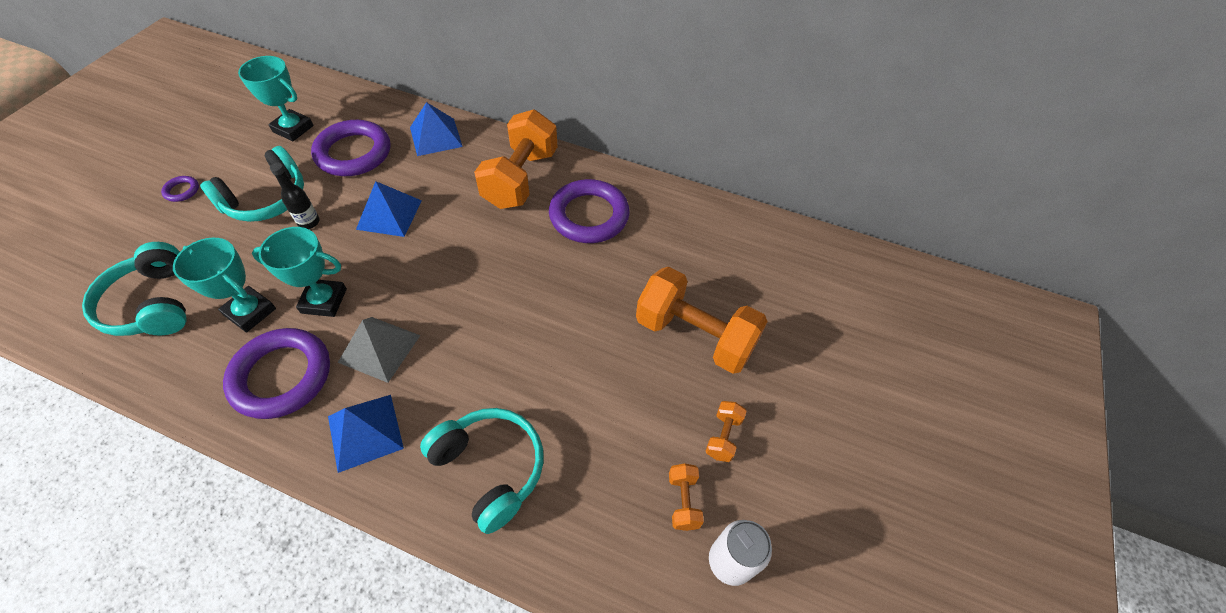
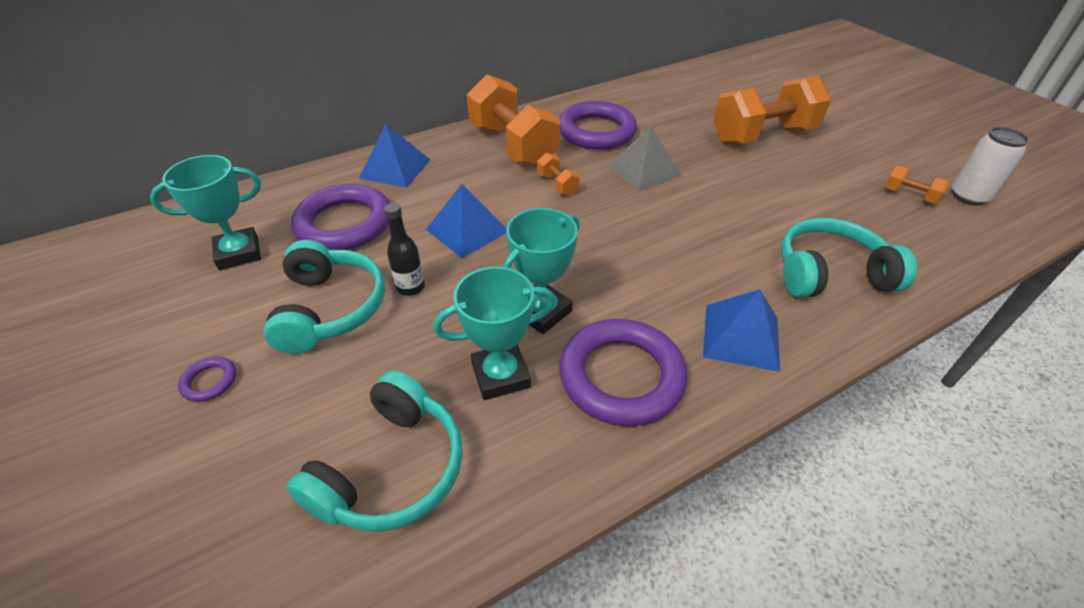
camera: 50 degrees left, 10 degrees down
(152, 304) = (391, 469): turquoise headphones -> turquoise headphones turned 75 degrees counterclockwise
(379, 348) = (642, 293): grey pyramid -> grey pyramid (644, 170)
(723, 436) = (862, 159): orange dumbbell -> orange dumbbell (557, 185)

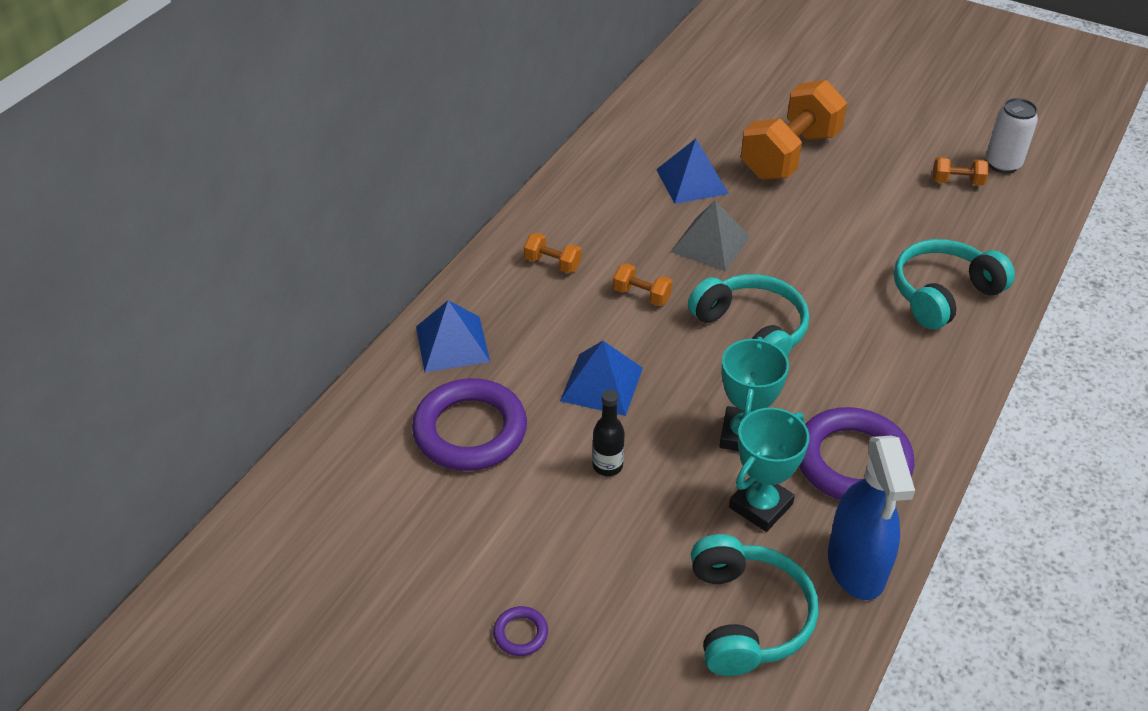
camera: 30 degrees left, 0 degrees up
(239, 253) = (395, 510): turquoise trophy -> none
(330, 309) = (554, 520): turquoise headphones -> turquoise headphones (751, 331)
(513, 146) = (552, 263): orange dumbbell -> orange dumbbell, size x0.43
(538, 476) = (856, 566): none -> blue spray bottle
(596, 131) = (623, 211): purple ring -> none
(741, 336) = (915, 384): blue pyramid -> blue pyramid (691, 181)

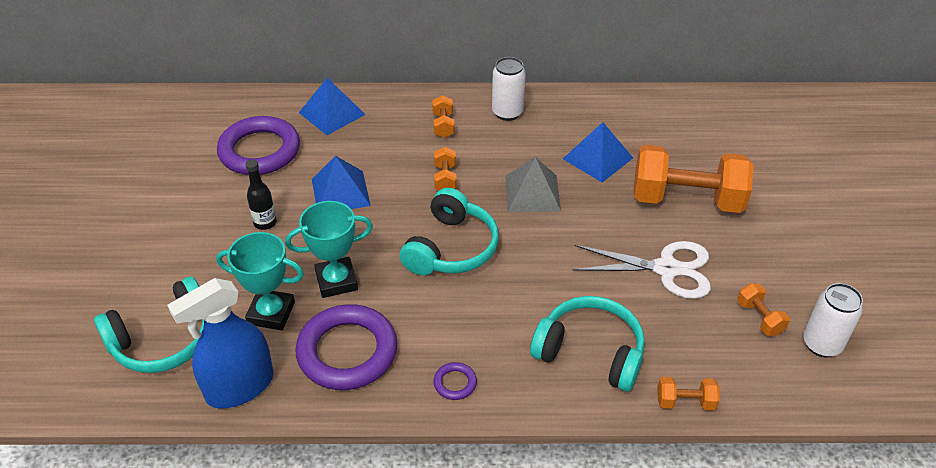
camera: 60 degrees right, 0 degrees up
(520, 633) = (104, 236): purple ring -> purple ring (455, 383)
(571, 210) = (507, 113): none -> white can
(869, 206) = (666, 269): none -> white scissors
(1026, 264) = (685, 402): none -> orange dumbbell

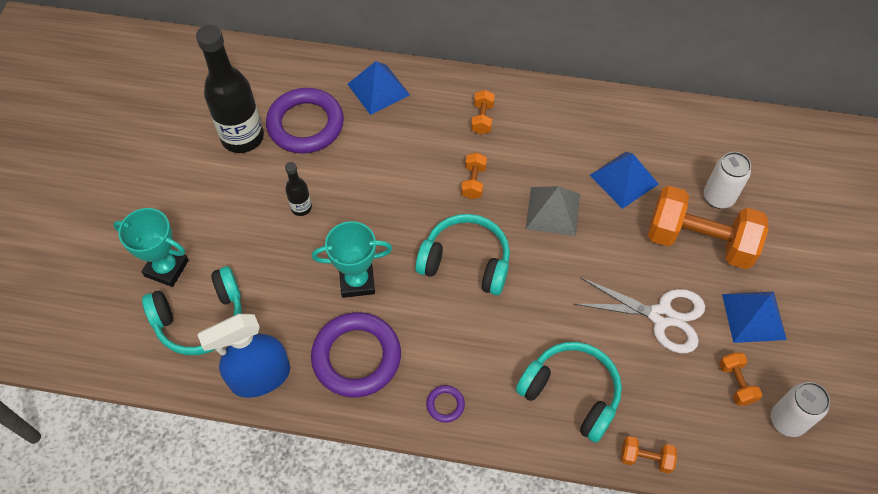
camera: 10 degrees right, 15 degrees up
(193, 169) = (242, 137): none -> black bottle
(271, 313) = (295, 306): turquoise trophy -> turquoise trophy (166, 268)
(340, 192) = (374, 183): blue pyramid -> blue pyramid (753, 316)
(451, 248) = (466, 262): turquoise headphones -> turquoise headphones turned 105 degrees counterclockwise
(507, 113) = (547, 112): white can -> white can (718, 197)

